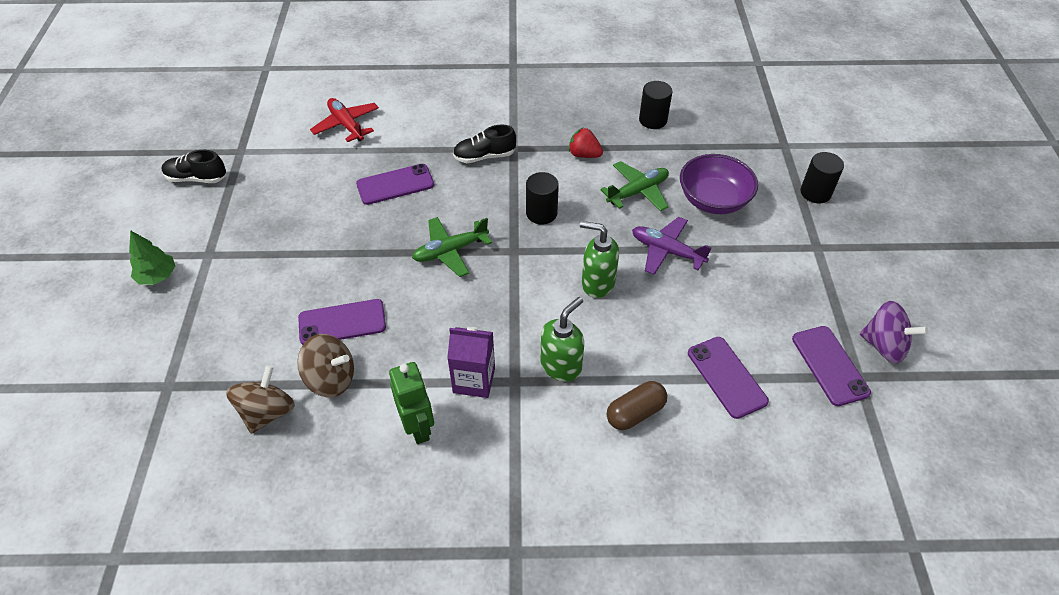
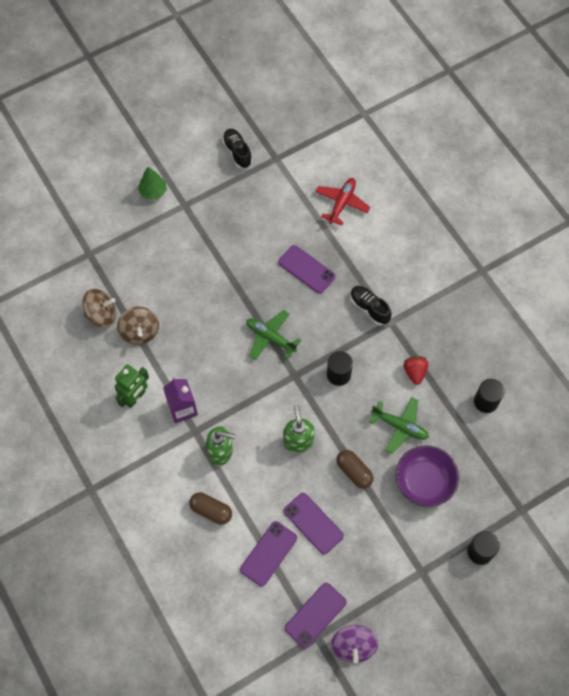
camera: 60 degrees right, 15 degrees up
(342, 322) = (180, 312): purple phone -> purple phone (313, 523)
(667, 251) = (354, 472): purple plane -> brown capsule

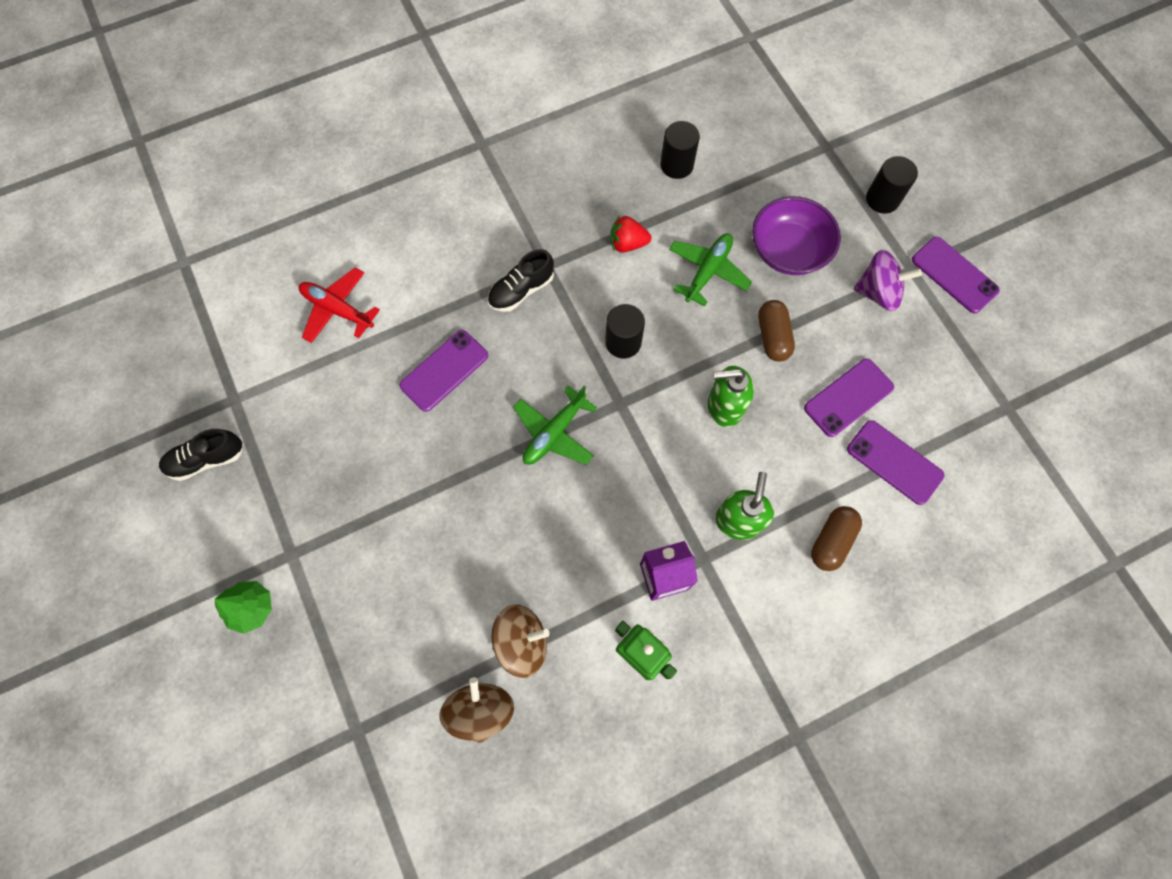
camera: 85 degrees left, 5 degrees up
(315, 615) = (978, 406): purple phone -> purple phone (954, 275)
(353, 646) = (1016, 362): purple spinning top -> purple spinning top (878, 292)
(354, 472) = (772, 337): brown capsule -> brown capsule turned 60 degrees counterclockwise

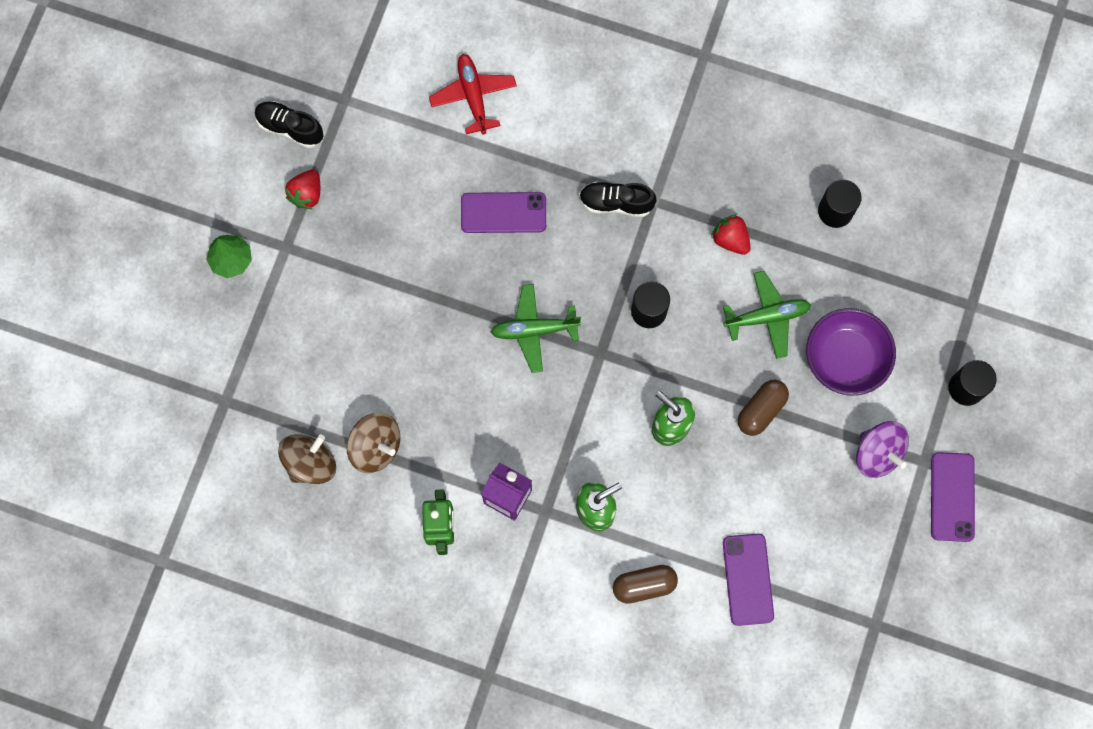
camera: 45 degrees right, 5 degrees up
(269, 497) = (306, 194): none -> red strawberry
(848, 397) = (766, 505): purple phone -> none

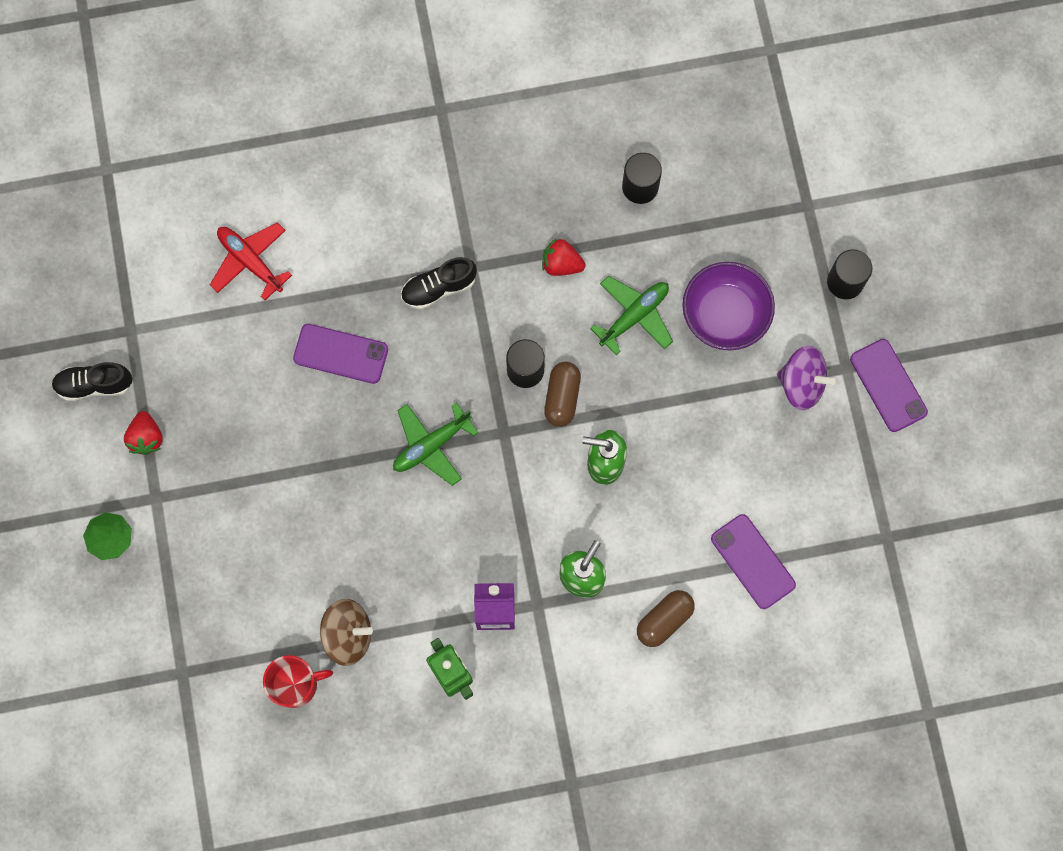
camera: 30 degrees left, 0 degrees up
(310, 463) = (296, 684): brown spinning top -> red mug
(503, 213) = (341, 354): purple phone -> purple phone turned 45 degrees clockwise
(761, 410) = (677, 403): brown capsule -> brown capsule (562, 397)

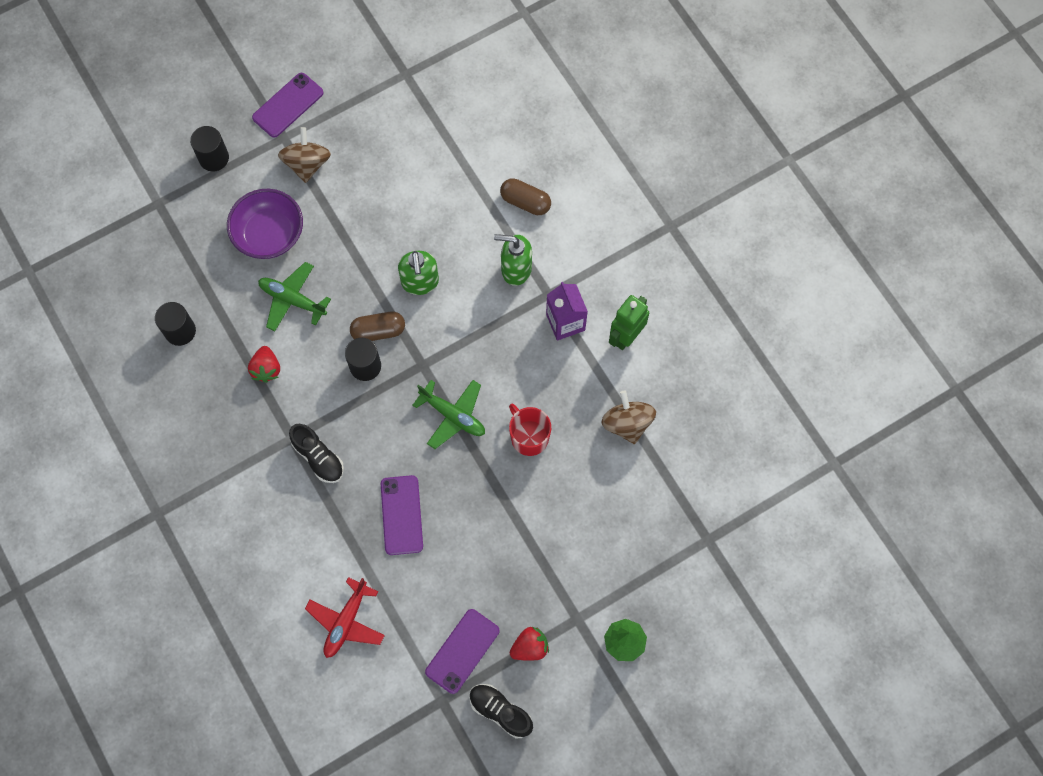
camera: 110 degrees left, 5 degrees down
(94, 385) = (500, 711): black shoe -> black shoe turned 150 degrees clockwise
(296, 684) = (680, 448): red mug -> red mug (529, 437)
(753, 561) = (458, 156): purple phone -> purple phone (462, 651)
(801, 384) = (307, 164): purple spinning top -> brown spinning top

